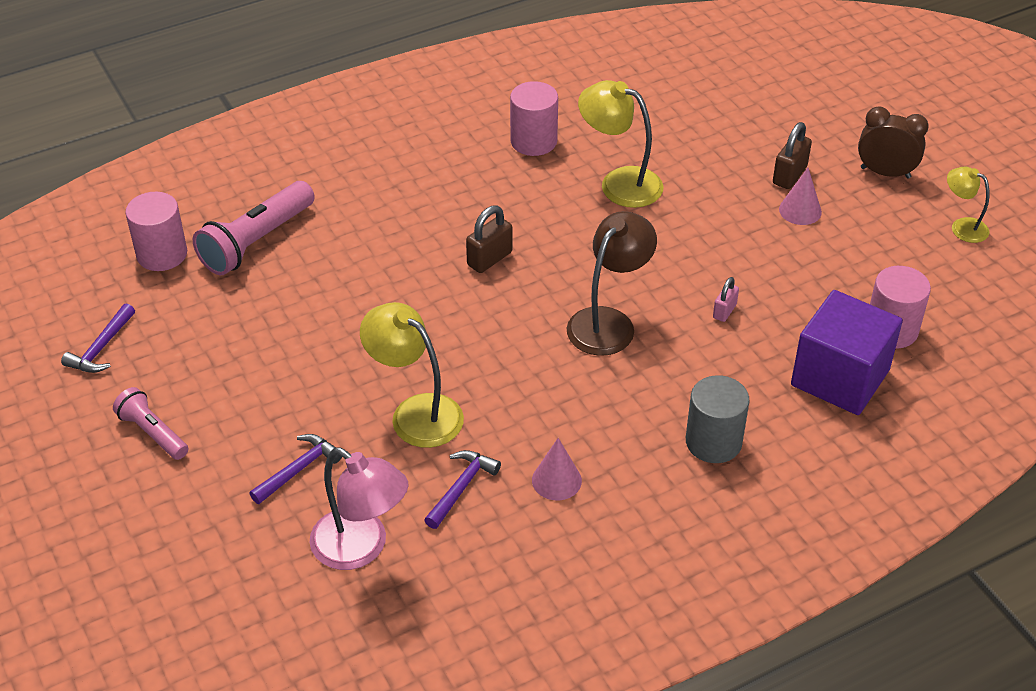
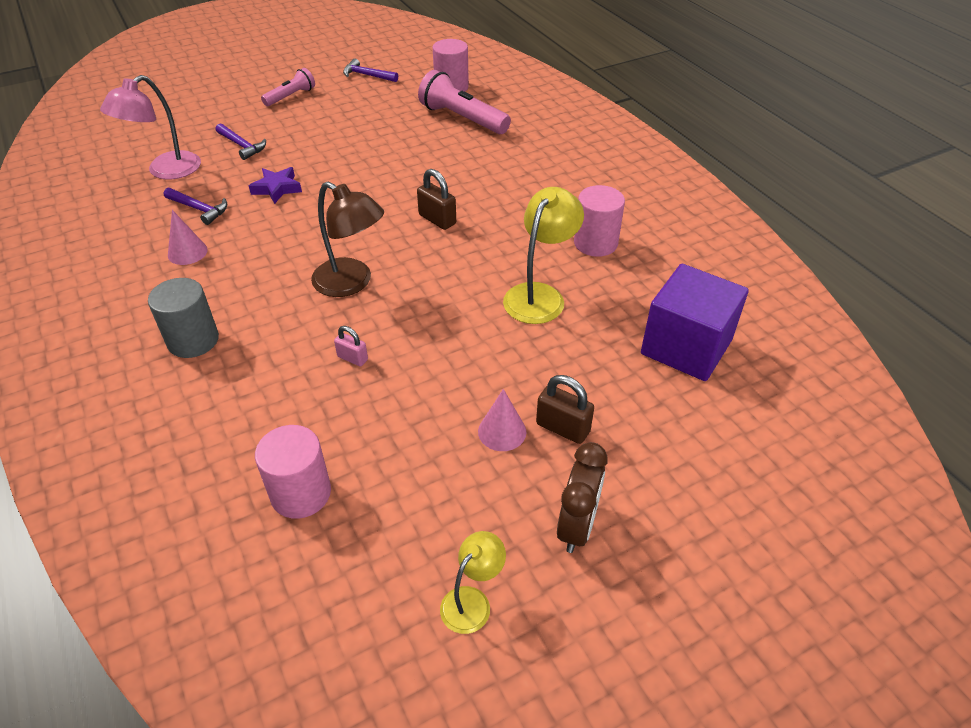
camera: 90 degrees right, 0 degrees up
(416, 413) = (277, 188): yellow lamp -> purple star
(840, 377) = (243, 438): purple cube -> purple cube (686, 347)

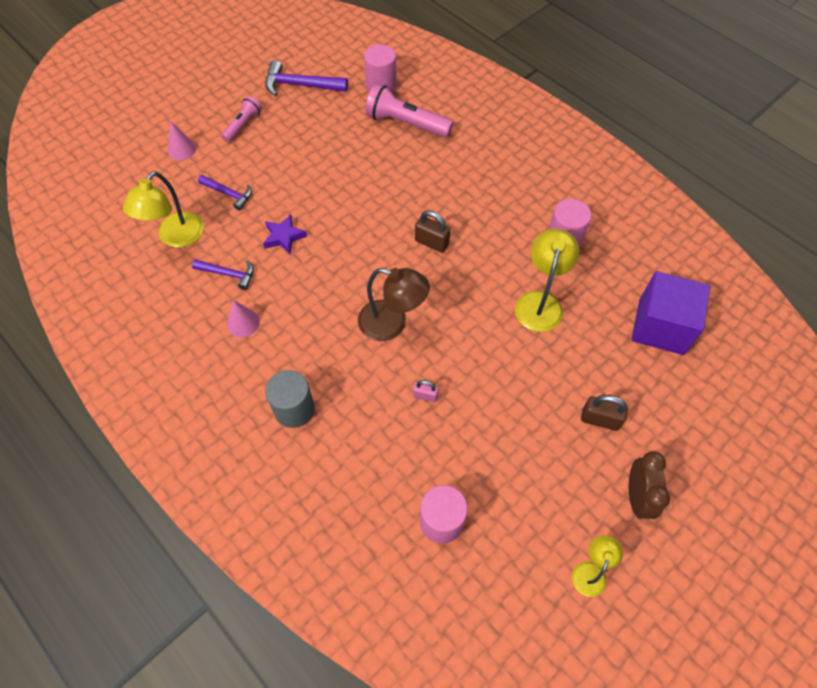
camera: 15 degrees left, 15 degrees up
(166, 171) = (176, 237): pink lamp -> yellow lamp
(367, 75) = (300, 85): purple hammer -> purple hammer, size x1.58
(502, 431) = (559, 433): pink cone -> pink cone (182, 149)

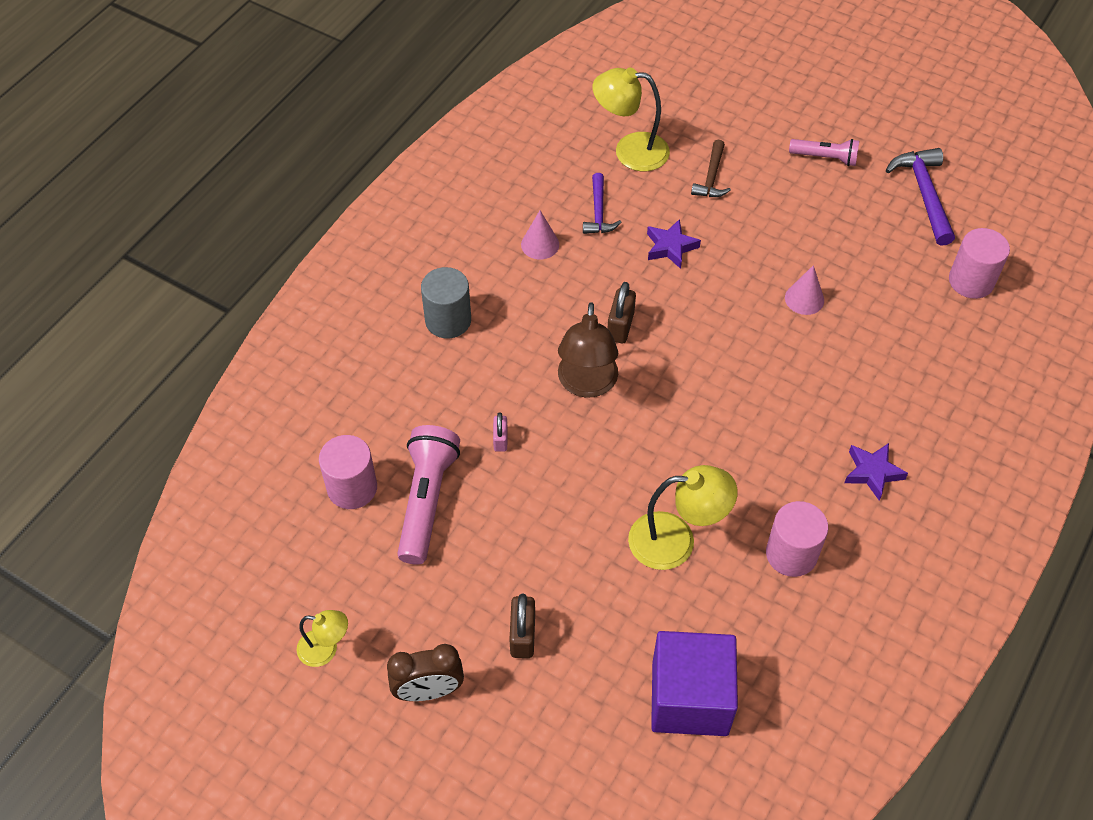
camera: 75 degrees right, 5 degrees down
(182, 149) = (758, 114): pink cone -> pink cone (804, 299)
(229, 194) = (711, 177): purple hammer -> brown hammer
(406, 123) = (916, 326): pink flashlight -> pink flashlight (426, 501)
(431, 242) = (724, 399): brown padlock -> brown padlock (620, 326)
(512, 180) = (872, 472): none -> purple star

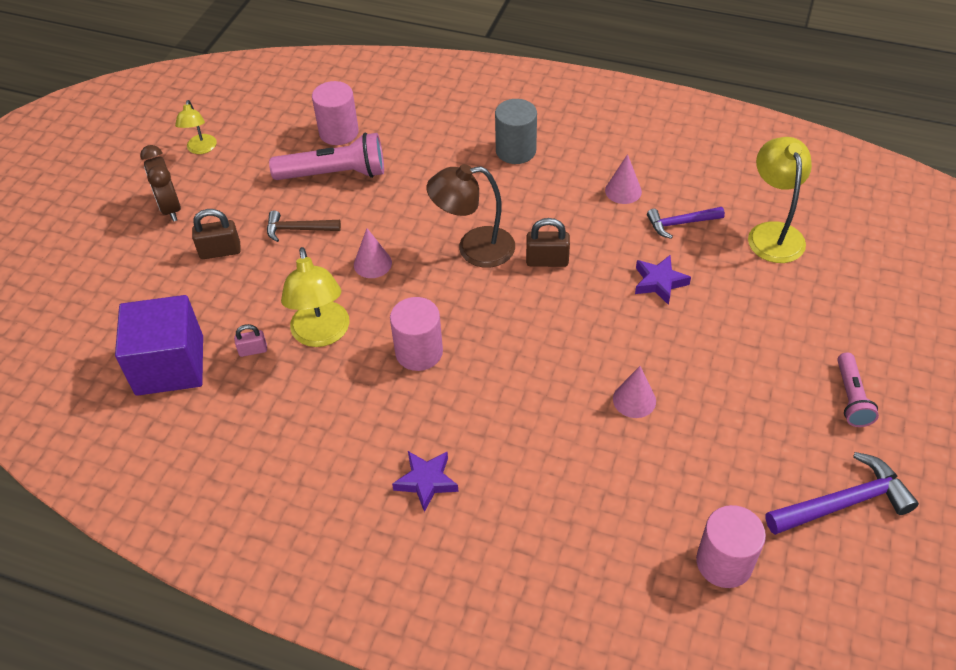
camera: 80 degrees right, 5 degrees down
(500, 440) = (402, 205): pink padlock -> pink padlock (253, 350)
(584, 480) = (372, 263): none -> pink cone
(711, 177) = (769, 301): brown hammer -> brown hammer (298, 229)
(791, 554) = (320, 422): pink cylinder -> pink cylinder (419, 352)

